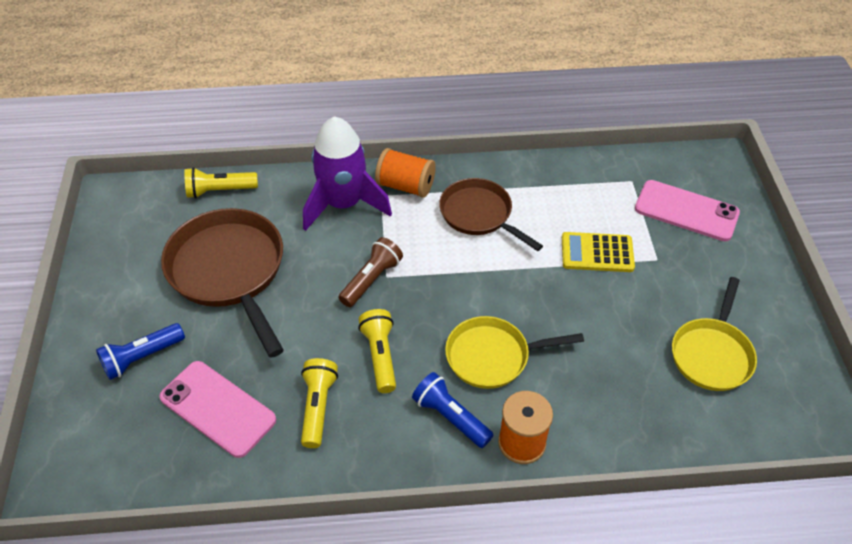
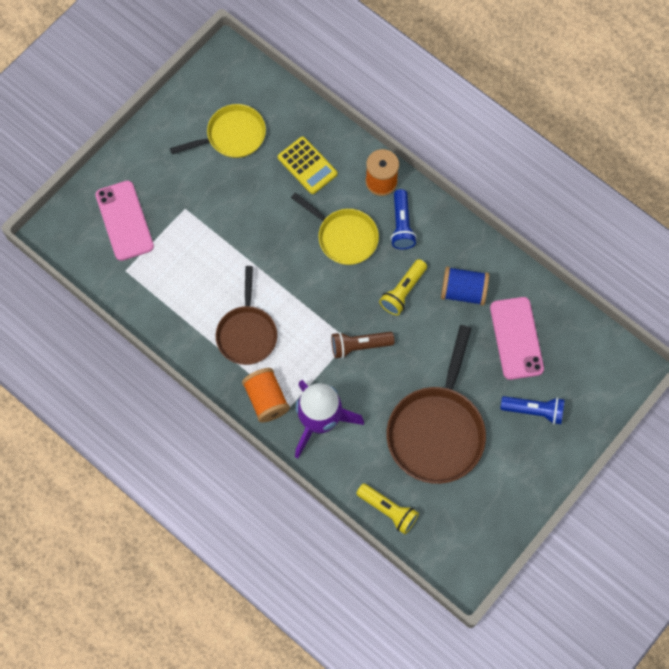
camera: 135 degrees left, 20 degrees up
(318, 407) = (463, 291): yellow flashlight -> blue spool
(597, 253) = (212, 243): yellow calculator -> yellow calculator (307, 165)

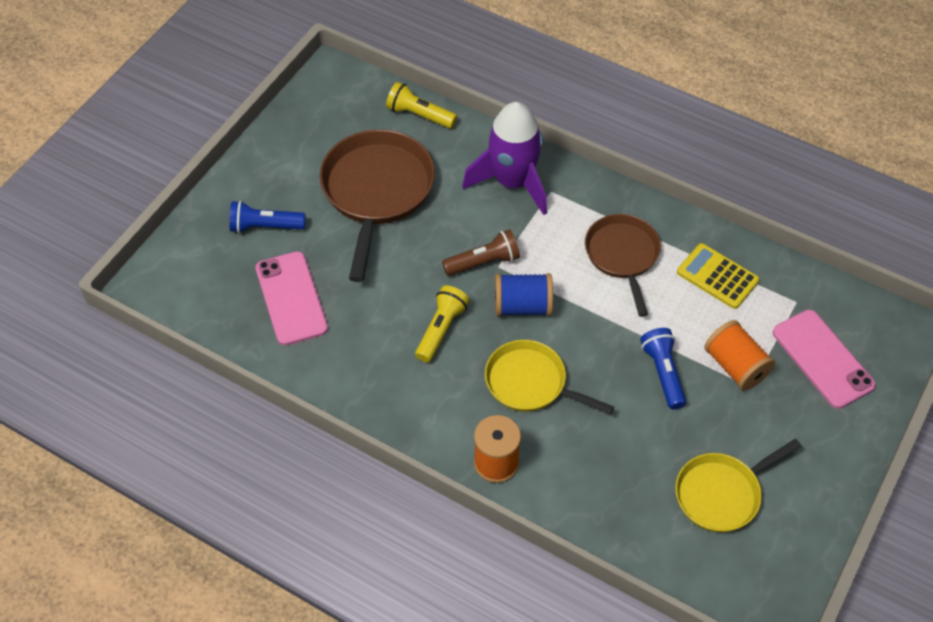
camera: 170 degrees right, 15 degrees down
(266, 399) = (579, 194): orange spool -> orange spool (735, 366)
(307, 165) = (604, 468): yellow calculator -> yellow calculator (717, 277)
(401, 225) = (457, 409): blue flashlight -> blue flashlight (663, 373)
(463, 291) = (364, 341): blue spool -> blue spool (522, 306)

